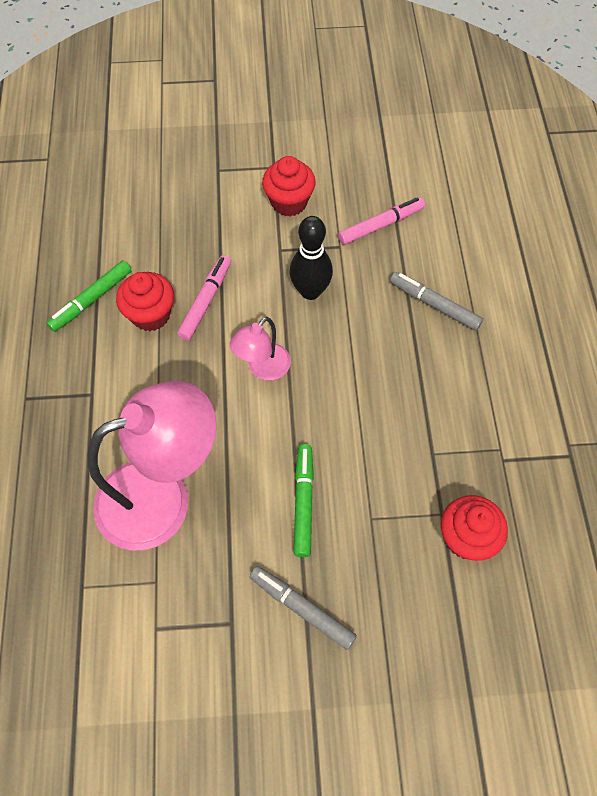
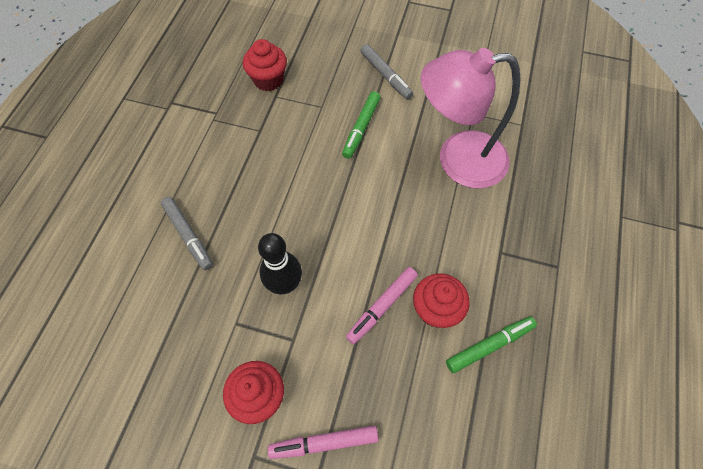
camera: 160 degrees left, 0 degrees up
(263, 369) = (354, 228): pink lamp -> none
(380, 225) = (184, 333): pink marker -> pink marker (324, 443)

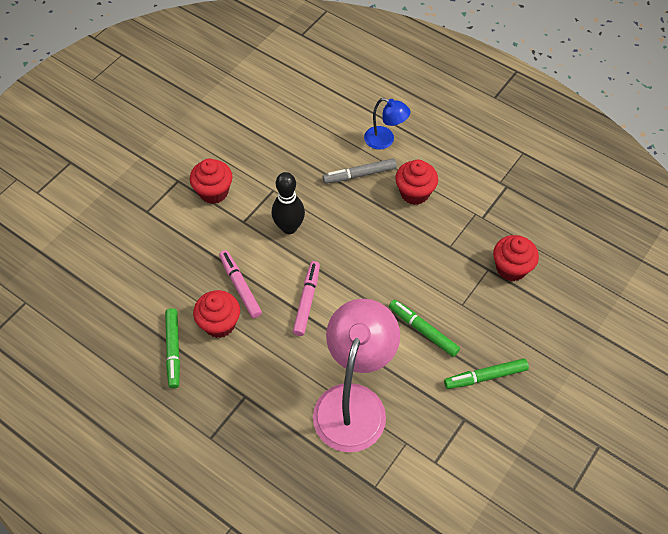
camera: 110 degrees right, 5 degrees down
(130, 224) = (385, 140): none -> blue lamp
(200, 176) = (414, 193): none -> red cupcake
(324, 443) = (164, 220): pink marker -> pink marker (307, 301)
(385, 75) = (485, 376): grey marker -> green marker

